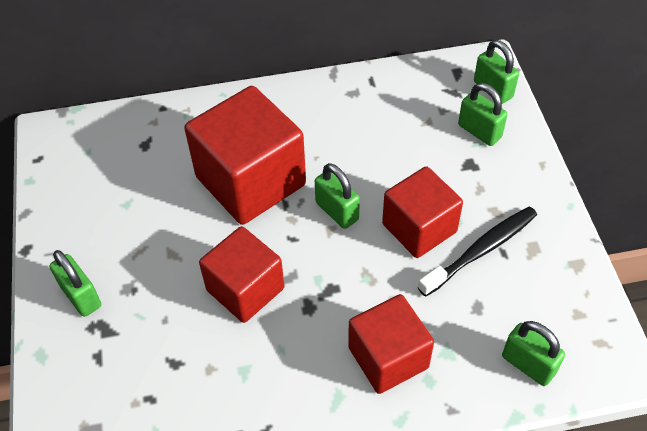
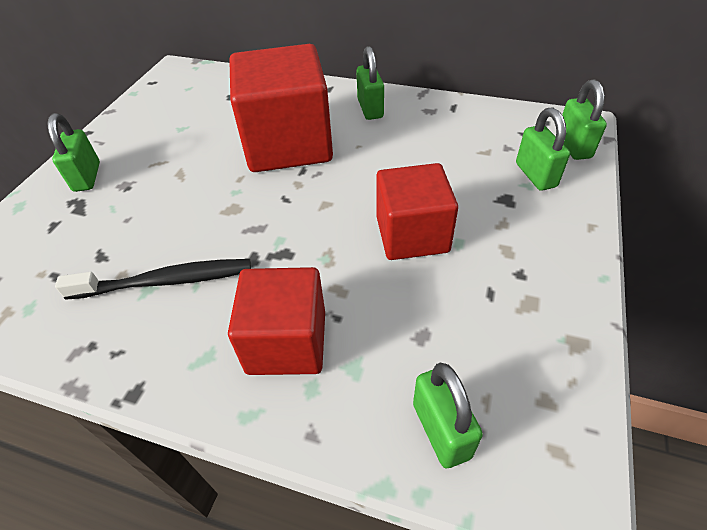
camera: 30 degrees right, 5 degrees down
(245, 289) = (210, 222): red cube -> none
(337, 211) = (342, 192): green padlock -> green padlock (370, 109)
(481, 250) = (465, 280): black toothbrush -> black toothbrush (166, 281)

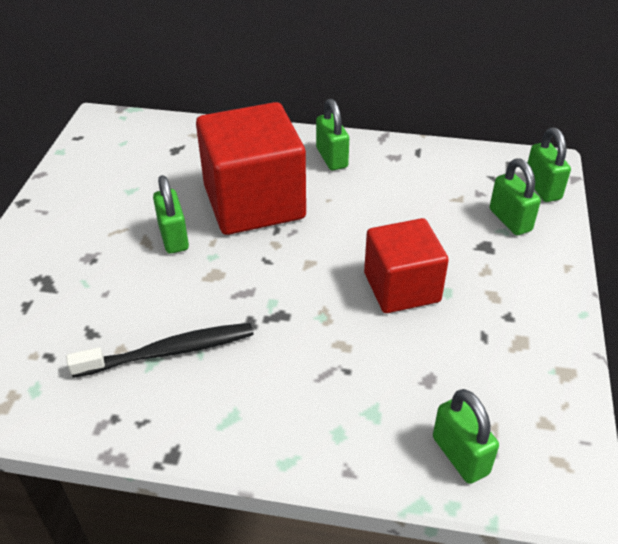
camera: 10 degrees left, 5 degrees down
(87, 177) = (44, 251): green padlock -> green padlock (173, 237)
(287, 342) = (305, 396): red cube -> none

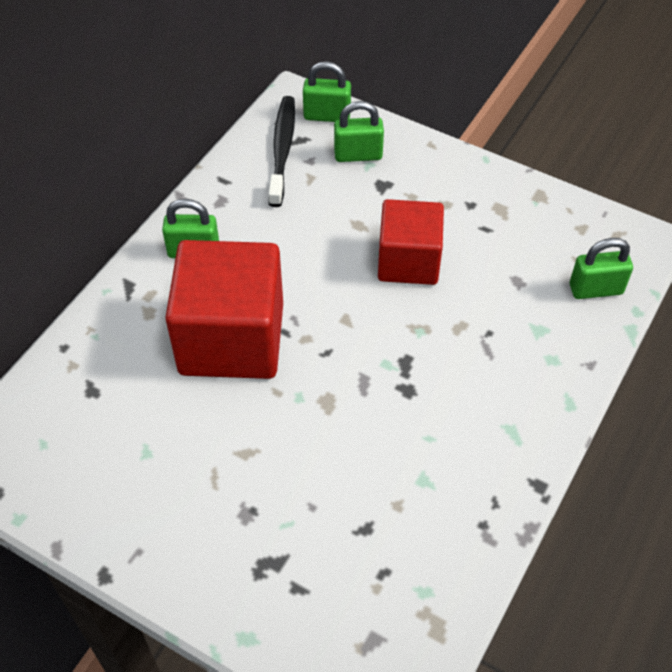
camera: 70 degrees left, 10 degrees up
(169, 351) = (418, 463): black toothbrush -> black toothbrush (282, 150)
(173, 237) = (253, 425): green padlock -> none

